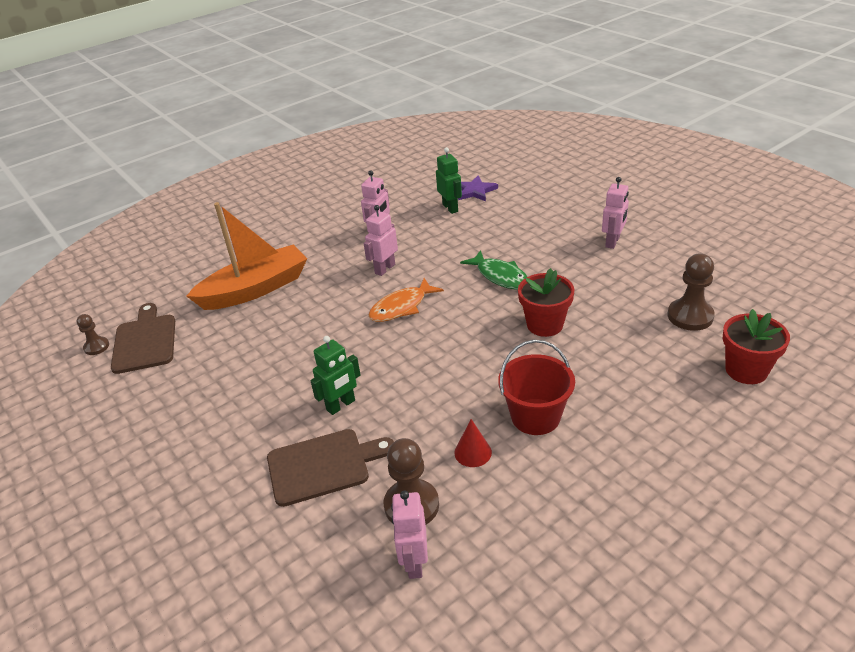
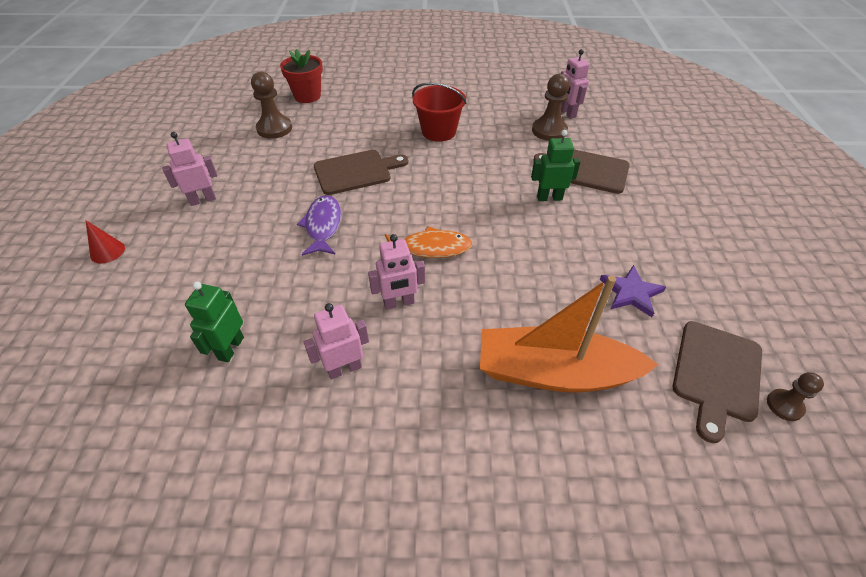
camera: 145 degrees left, 10 degrees up
(414, 562) = (567, 113): pink robot -> pink robot turned 120 degrees clockwise
(473, 452) = (492, 134): red cone -> red cone (107, 251)
(475, 191) = (167, 358): purple star -> purple star (631, 293)
(500, 276) = (323, 226): green fish -> purple fish
(544, 325) = (356, 171): red flower pot -> brown cutting board

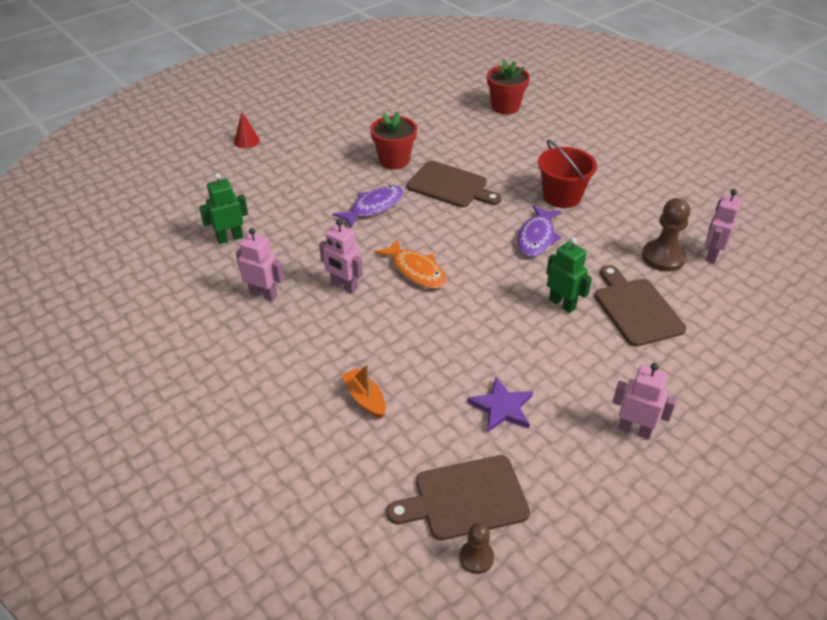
camera: 50 degrees right, 5 degrees down
(203, 200) = (332, 142): pink robot -> pink robot (634, 429)
(274, 128) = (444, 119): brown pawn -> none
(282, 181) = (394, 160): none -> red flower pot
(467, 167) = (537, 237): none -> purple fish
(554, 373) = (365, 398): orange boat -> orange boat, size x0.43

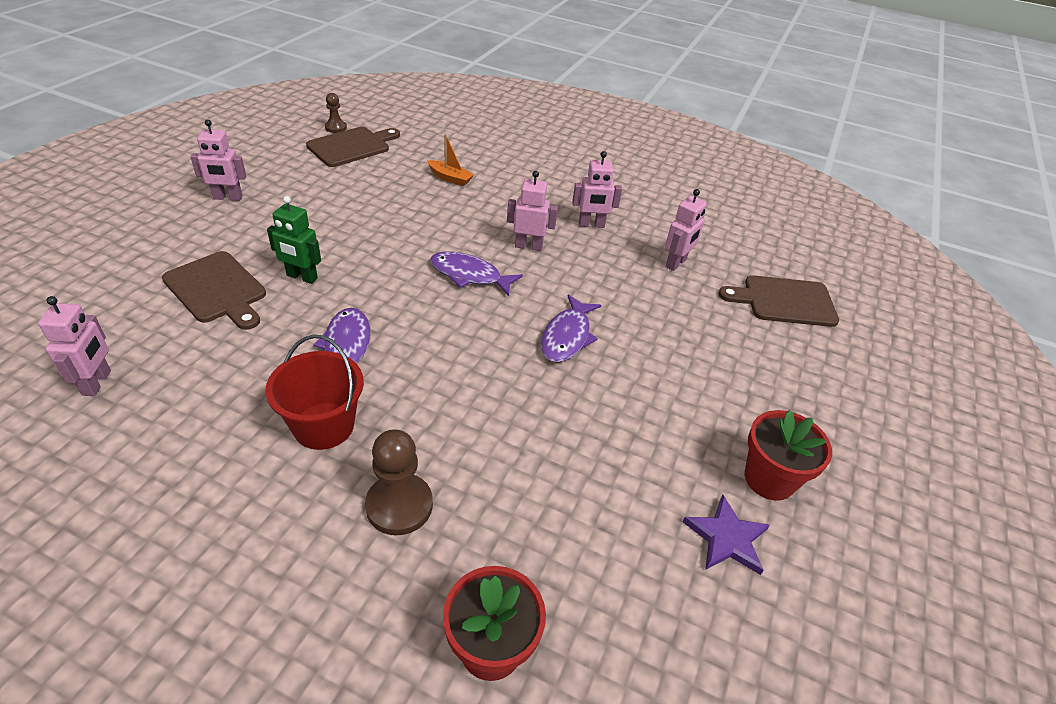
camera: 150 degrees right, 0 degrees up
(230, 238) = (676, 263): green robot -> pink robot
(246, 141) = (817, 393): red cone -> none
(394, 160) = (599, 420): red flower pot -> red flower pot (769, 479)
(416, 270) = (469, 275): orange fish -> purple fish
(450, 186) = (493, 397): brown cutting board -> brown cutting board (784, 301)
(502, 407) = (341, 191): purple star -> purple star (727, 538)
(663, 257) = (172, 361): brown pawn -> brown pawn (399, 505)

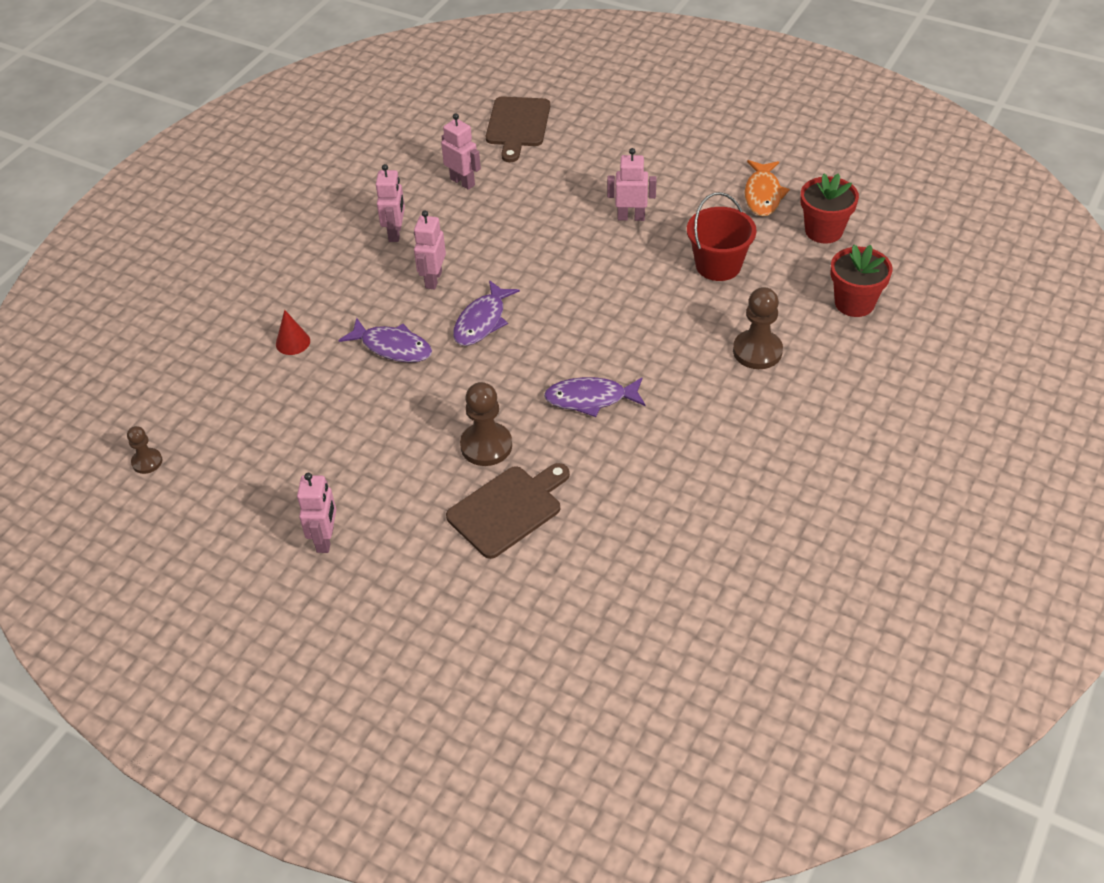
camera: 80 degrees left, 5 degrees up
(97, 383) = (648, 564): pink robot -> pink robot (631, 217)
(302, 277) = (486, 446): green robot -> brown pawn
(324, 426) = (685, 402): red bucket -> red bucket (718, 265)
(351, 146) = (203, 439): brown cutting board -> none
(450, 178) = (293, 342): orange boat -> red cone
(567, 336) = (569, 258): purple fish -> purple fish (392, 347)
(727, 538) = (763, 195): purple star -> orange fish
(769, 479) = (712, 168): red flower pot -> red flower pot (823, 231)

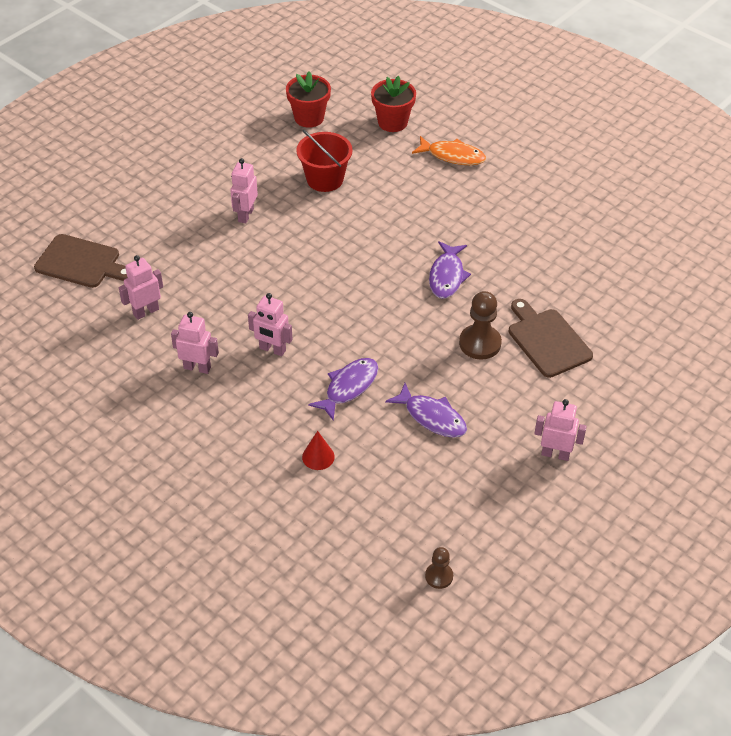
camera: 80 degrees left, 0 degrees up
(482, 321) = (337, 325): purple fish -> purple fish (432, 417)
(757, 351) = (425, 180): brown pawn -> none
(763, 195) = (252, 138): orange fish -> orange fish (452, 156)

